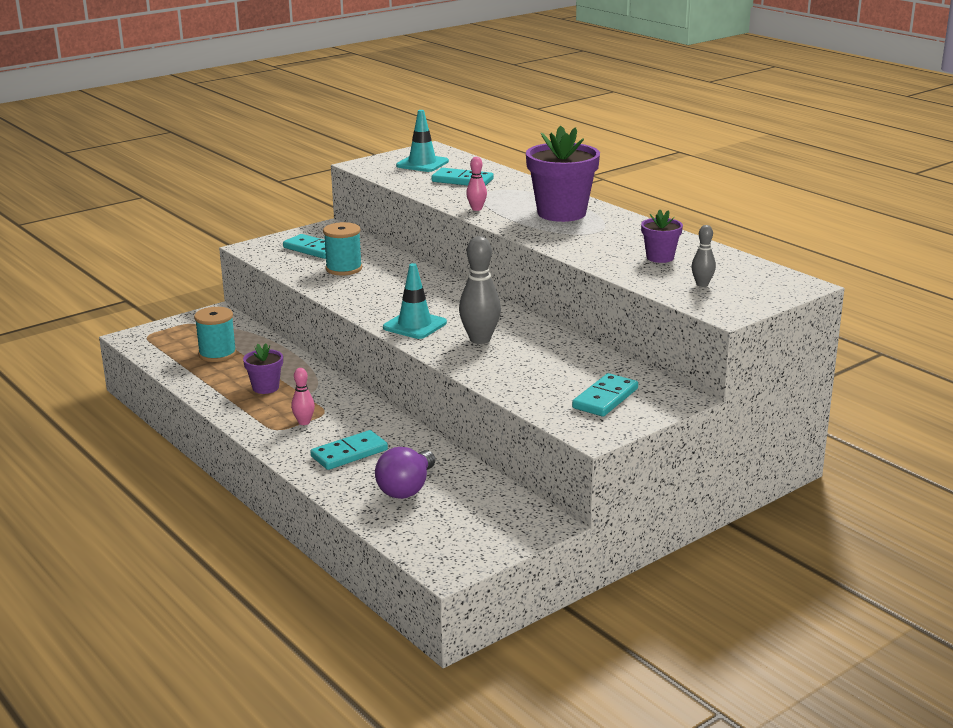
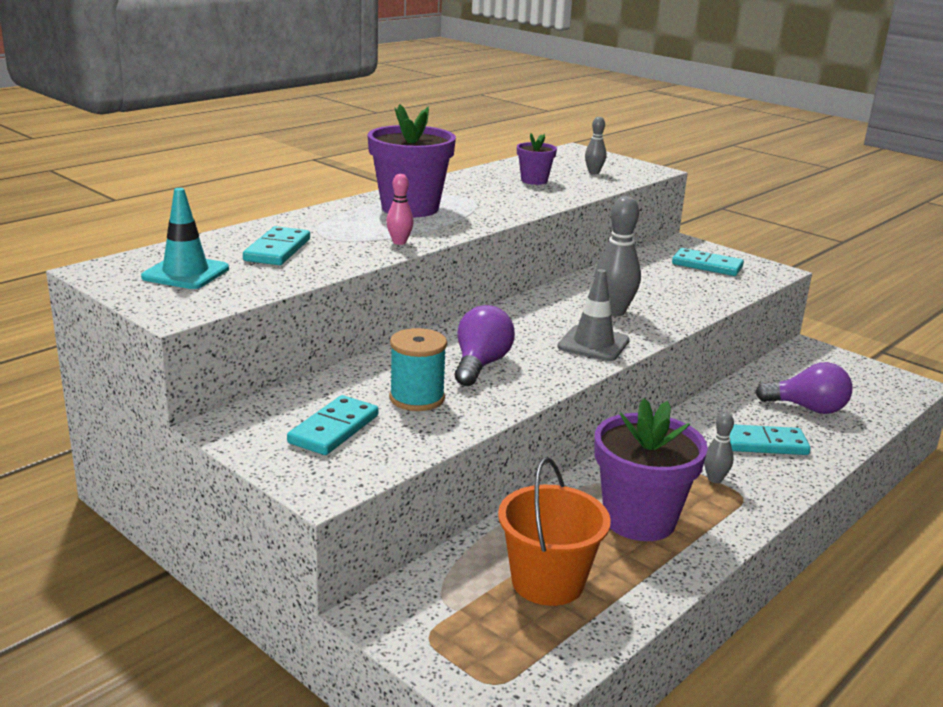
camera: 100 degrees left, 0 degrees up
(217, 354) = (547, 582): turquoise spool -> orange bucket
(265, 388) = (639, 520): purple flower pot -> purple flower pot, size x1.94
(304, 422) = (715, 479): pink bowling pin -> grey bowling pin
(349, 453) = (764, 443): turquoise domino -> turquoise domino turned 45 degrees counterclockwise
(387, 287) = (480, 365): none -> purple light bulb
(415, 325) = (593, 344): turquoise traffic cone -> grey traffic cone

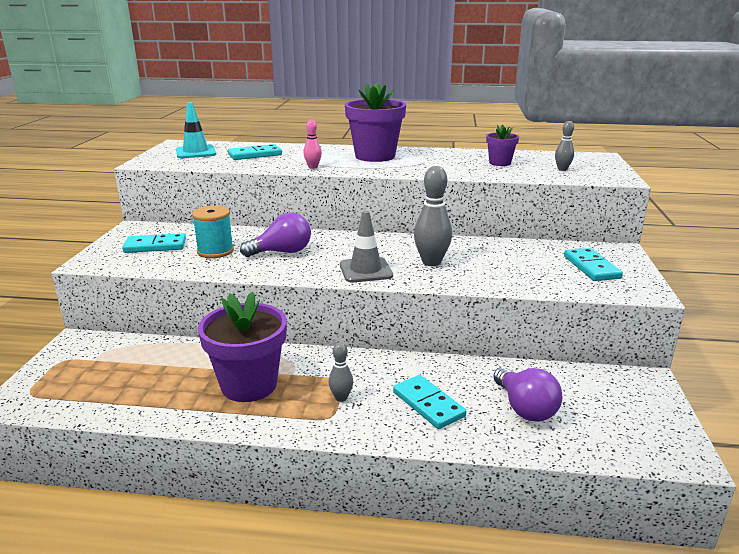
camera: 55 degrees right, 0 degrees up
(547, 582) = (144, 376): orange bucket -> none

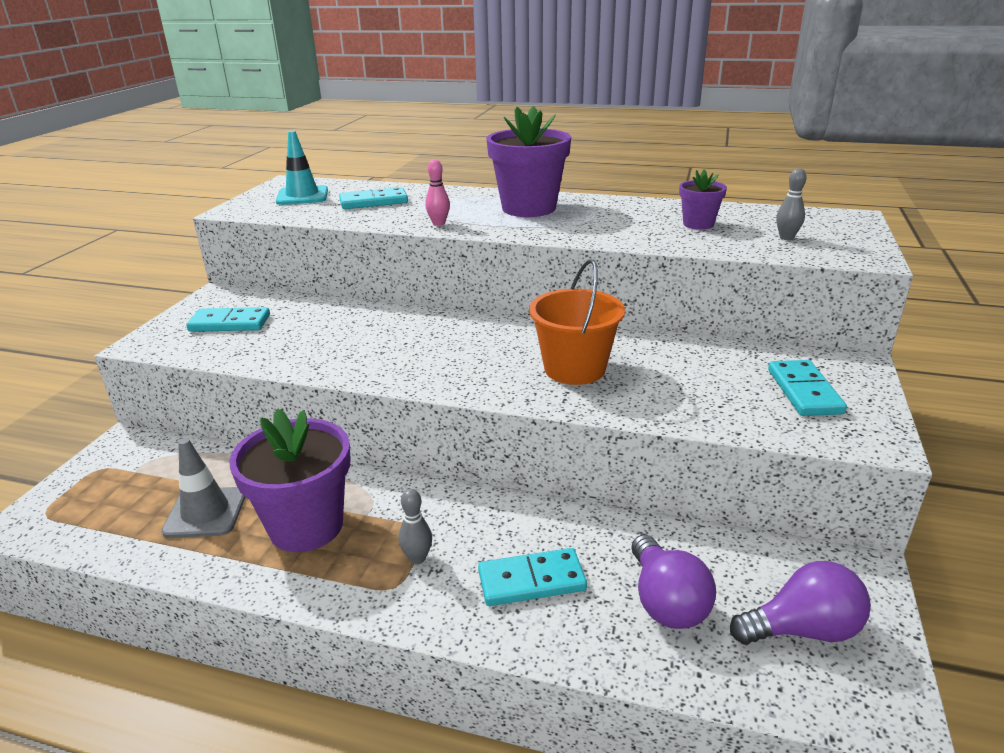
camera: 10 degrees right, 5 degrees up
(215, 251) = (299, 335): turquoise spool -> none
(282, 252) = (382, 341): purple light bulb -> purple light bulb (802, 629)
(365, 270) = (480, 376): grey traffic cone -> grey traffic cone (205, 513)
(428, 404) = (531, 580): turquoise domino -> turquoise domino turned 75 degrees counterclockwise
(431, 262) = (574, 369): grey bowling pin -> orange bucket

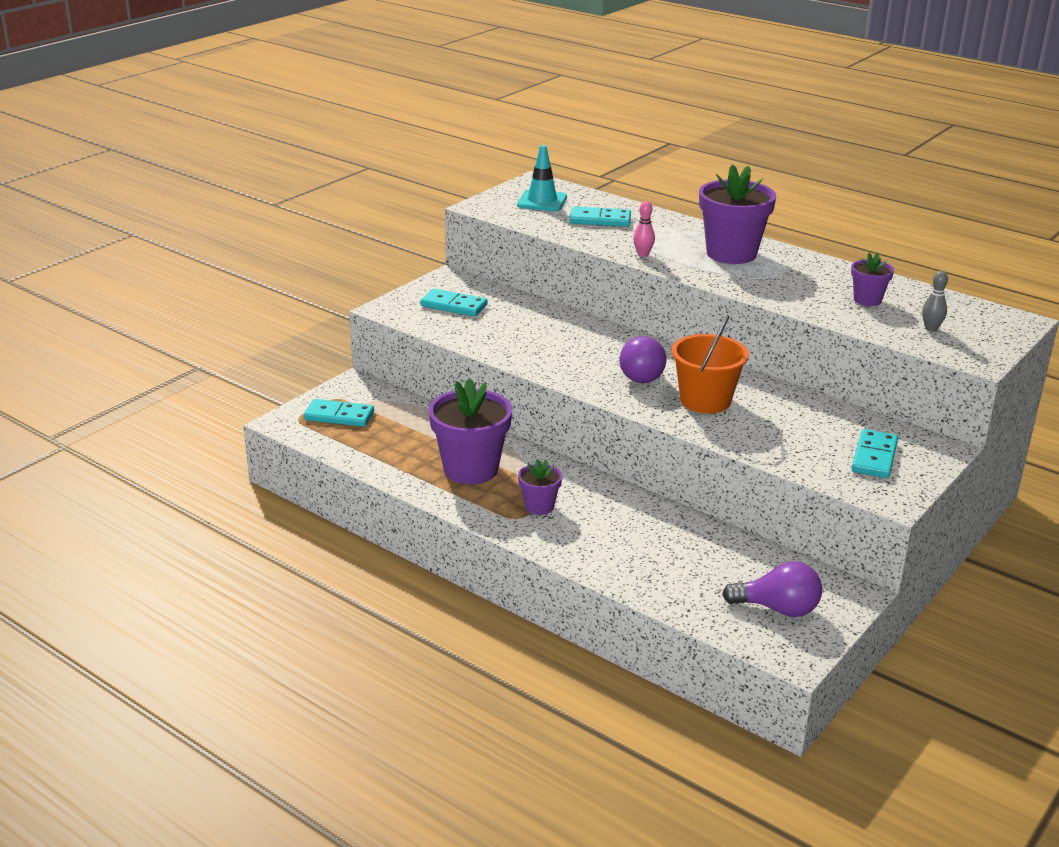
camera: 20 degrees right, 0 degrees up
(205, 513) = (404, 444): grey traffic cone -> none
(417, 558) = (539, 506): grey bowling pin -> purple flower pot
(531, 580) = (610, 538): turquoise domino -> turquoise domino (339, 416)
(666, 601) = (695, 572): purple light bulb -> purple light bulb (642, 375)

